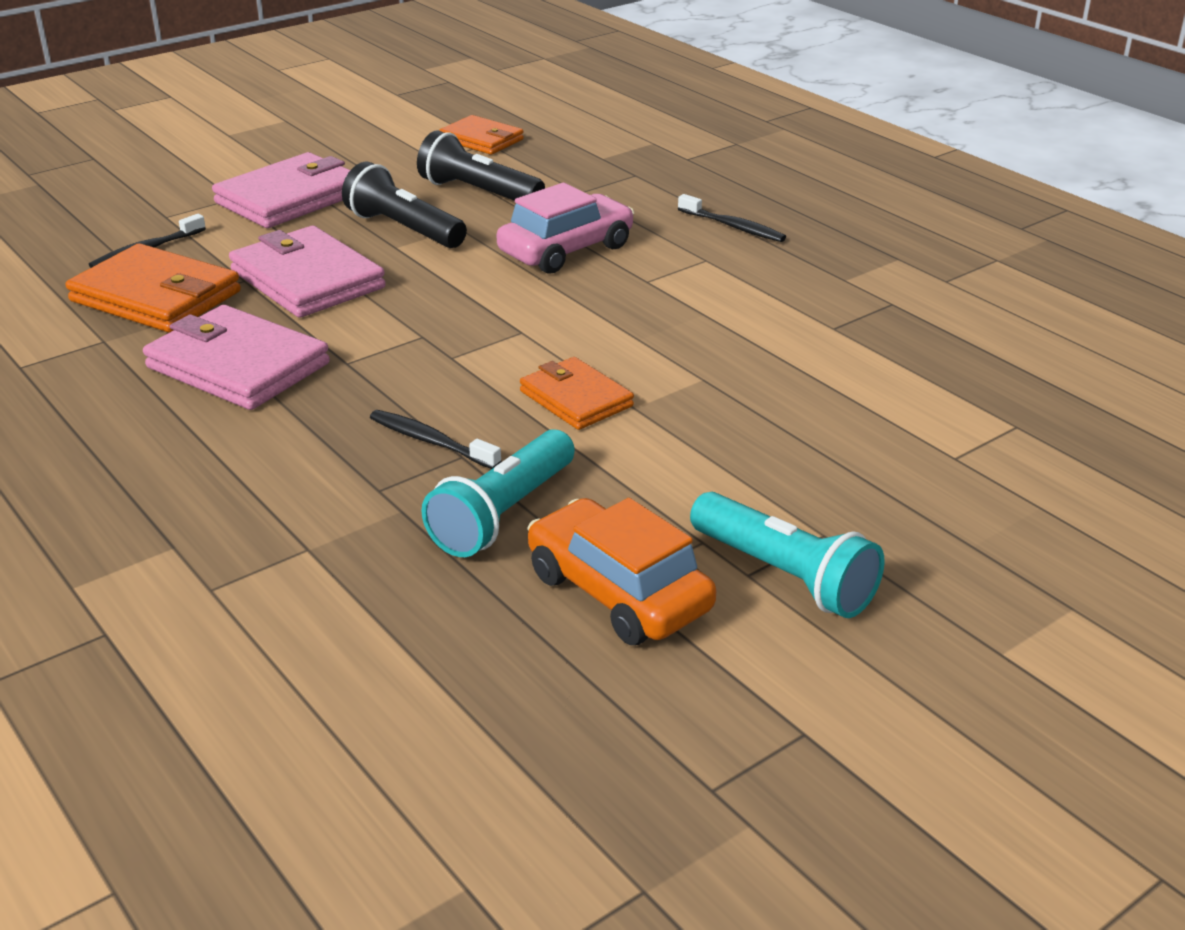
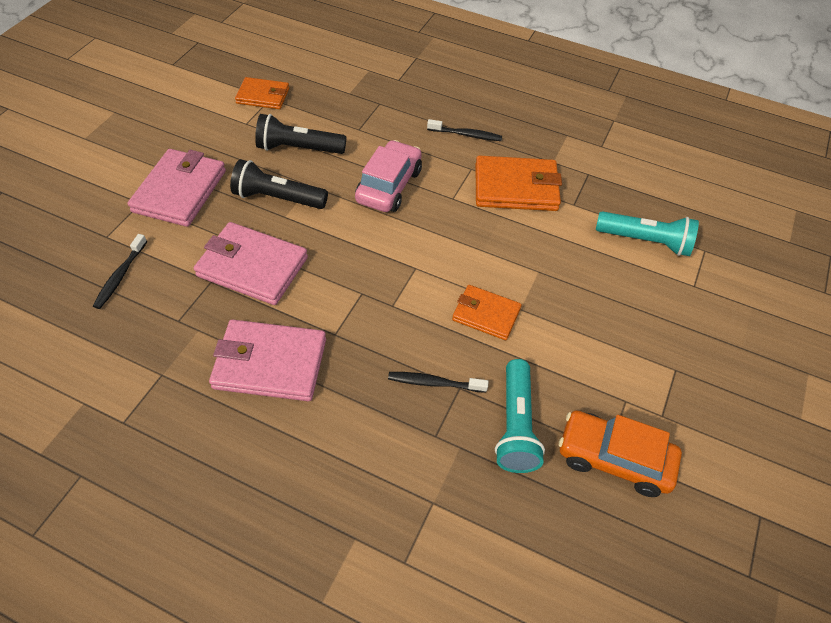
camera: 30 degrees left, 20 degrees up
(156, 296) = (164, 319): orange wallet -> orange wallet (516, 187)
(784, 575) = (679, 409): turquoise flashlight -> turquoise flashlight (645, 241)

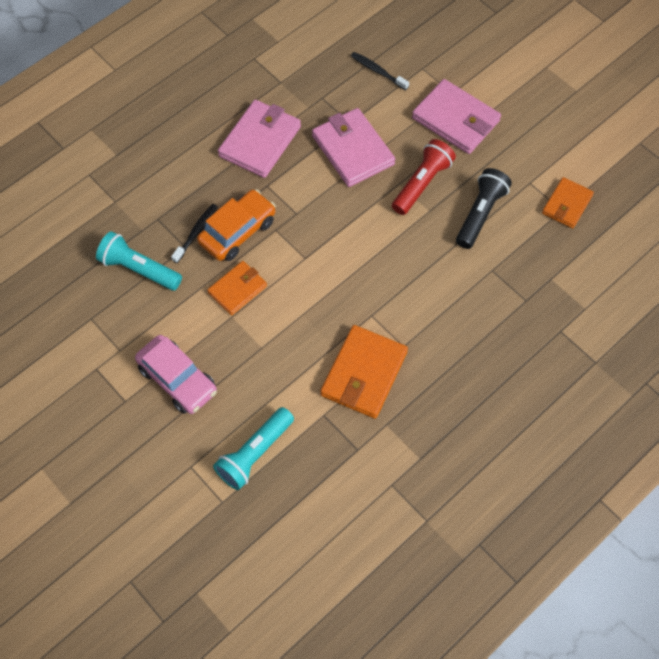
camera: 115 degrees right, 10 degrees up
(252, 267) = (353, 150): pink wallet -> pink wallet turned 75 degrees counterclockwise
(278, 198) = (422, 184): black flashlight -> red flashlight
(389, 186) = (405, 270): pink car -> pink car (178, 379)
(466, 135) = (452, 361): black toothbrush -> none
(614, 459) = (84, 318): orange car -> orange car (237, 231)

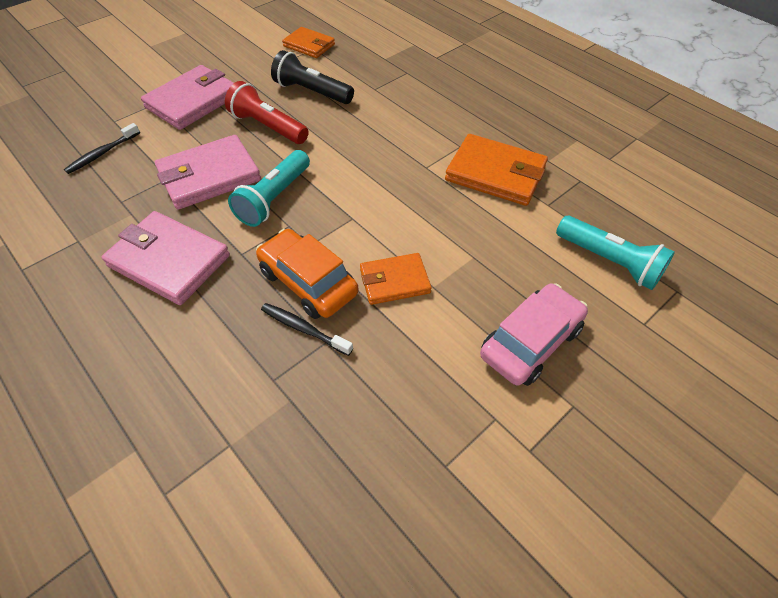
camera: 90 degrees left, 10 degrees down
(139, 269) = (359, 400): turquoise flashlight -> turquoise flashlight (274, 198)
(237, 289) = (394, 281): orange wallet -> orange wallet turned 60 degrees counterclockwise

